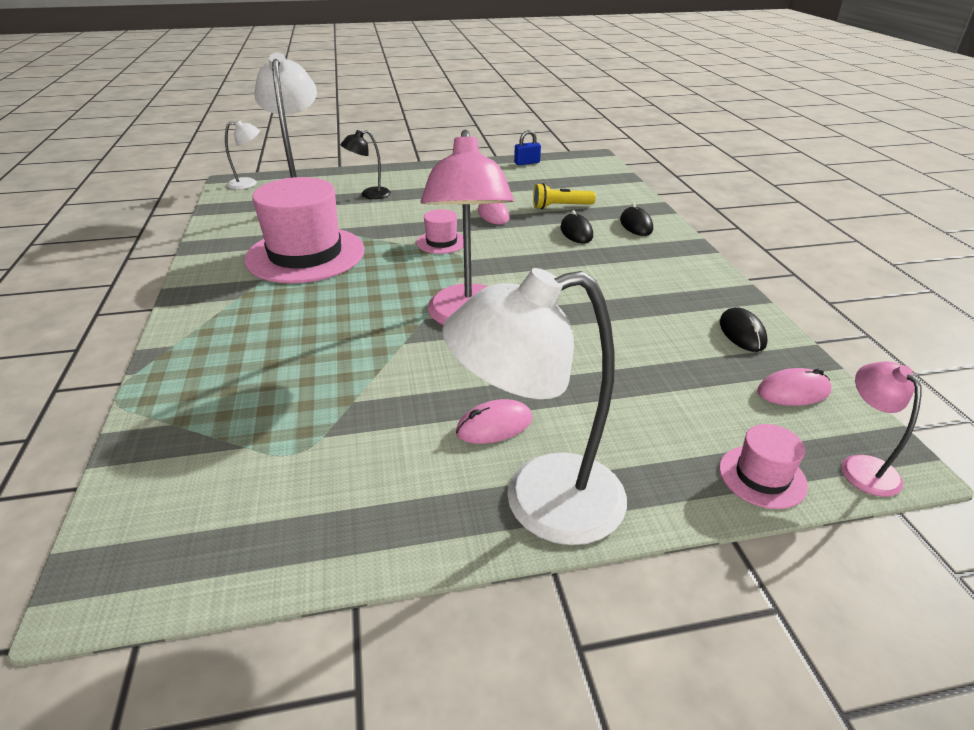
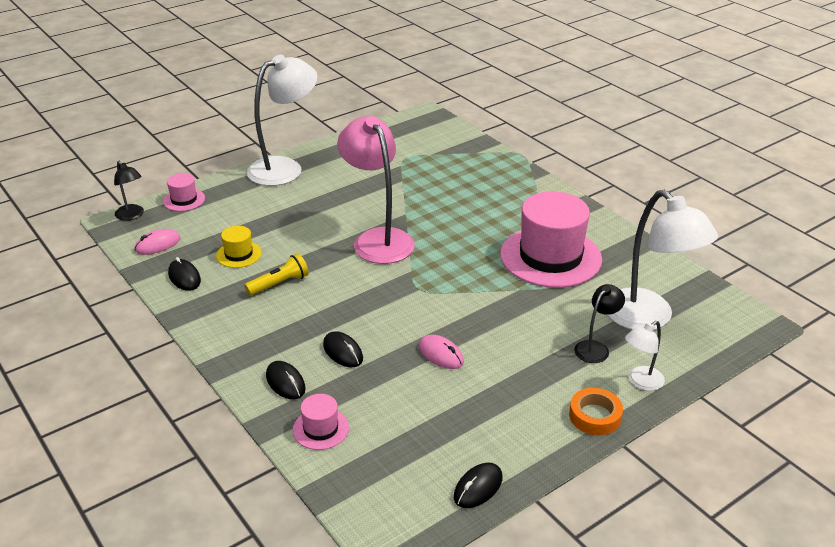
camera: 155 degrees right, 0 degrees up
(249, 183) = (739, 327): white lamp -> white lamp (640, 382)
(420, 170) = (595, 416): none -> orange tape
(441, 242) = (457, 301): pink hat -> pink hat (321, 429)
(494, 426) = (321, 188): pink mouse -> none
(527, 163) = (478, 487): blue padlock -> black mouse
(561, 207) = (378, 391): yellow flashlight -> yellow flashlight (279, 284)
(664, 345) = (238, 254): none -> yellow hat
(862, 466) = (132, 215): pink lamp -> black lamp

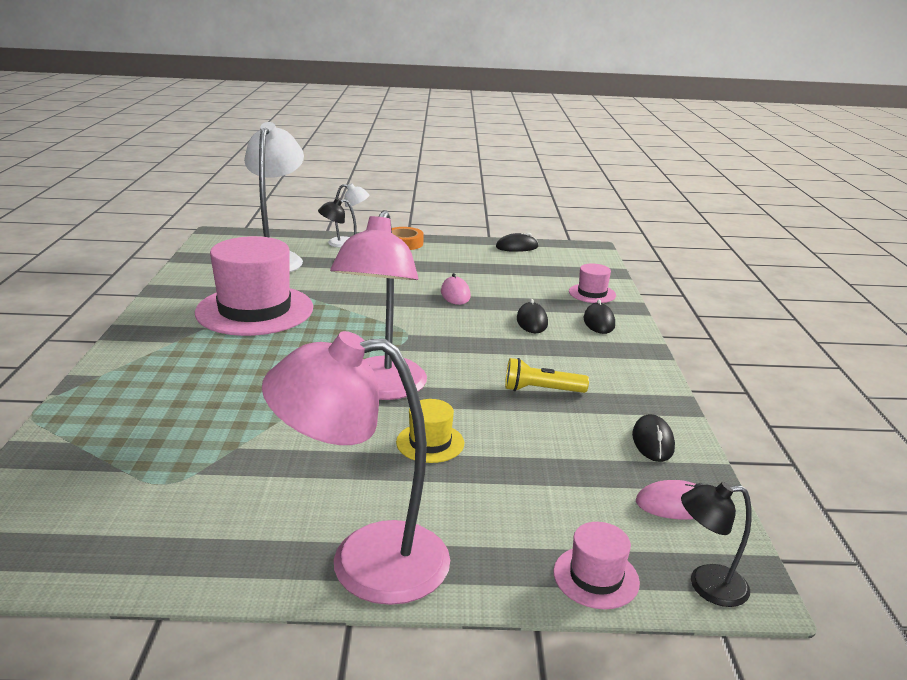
camera: 145 degrees left, 10 degrees down
(132, 215) = (706, 586): black lamp -> black lamp turned 90 degrees counterclockwise
(238, 254) = (564, 441): yellow hat -> yellow hat (430, 443)
(285, 168) = (365, 562): white lamp -> pink lamp

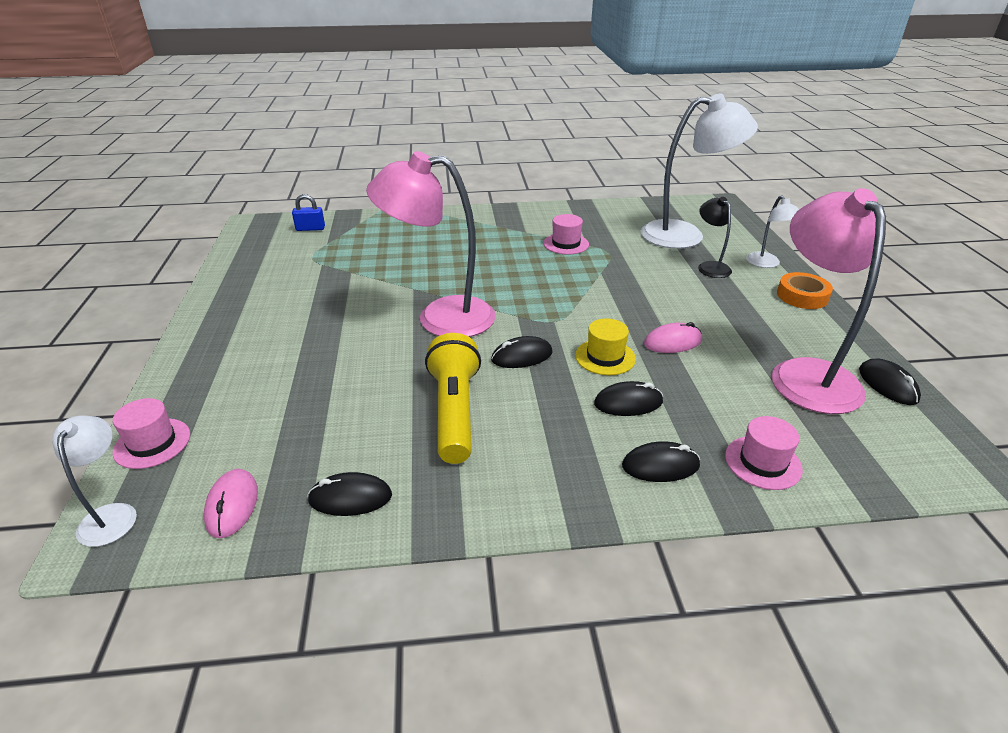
camera: 85 degrees right, 10 degrees up
(48, 490) = (310, 228): none -> blue padlock
(255, 310) = (566, 244): pink hat -> pink hat, size x0.45
(365, 562) = (211, 335): pink lamp -> pink lamp (806, 374)
(430, 443) = (353, 349): yellow hat -> yellow hat (605, 357)
(463, 354) = (522, 356): none -> black mouse
(541, 390) = (454, 412): yellow flashlight -> yellow flashlight, size x1.56
(706, 586) = (111, 515): black lamp -> white lamp

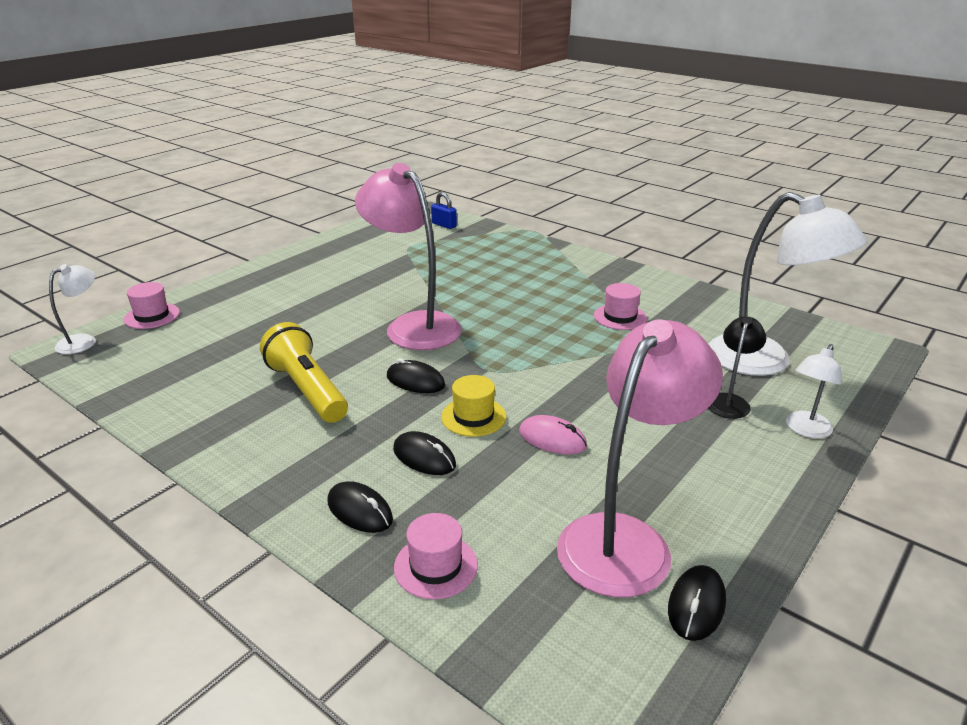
camera: 45 degrees right, 5 degrees down
(232, 505) = (126, 368): pink mouse -> none
(350, 498) = (173, 401): black mouse -> none
(454, 412) = (307, 390): yellow flashlight -> yellow flashlight turned 75 degrees counterclockwise
(802, 296) = (781, 479): orange tape -> none

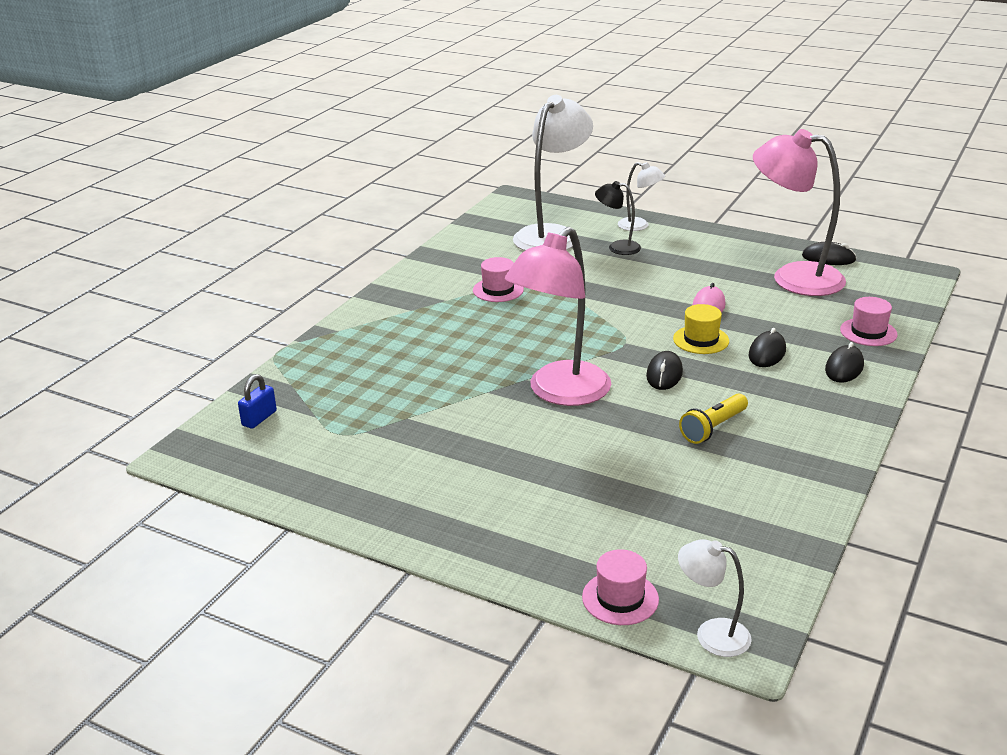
camera: 100 degrees left, 0 degrees up
(307, 390) = (713, 428): yellow flashlight -> yellow flashlight, size x0.64

